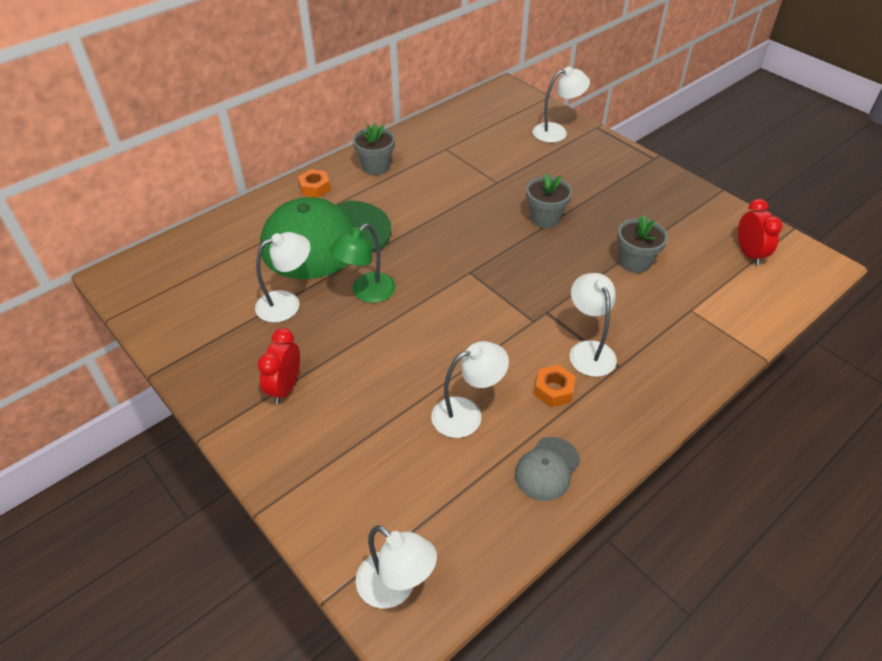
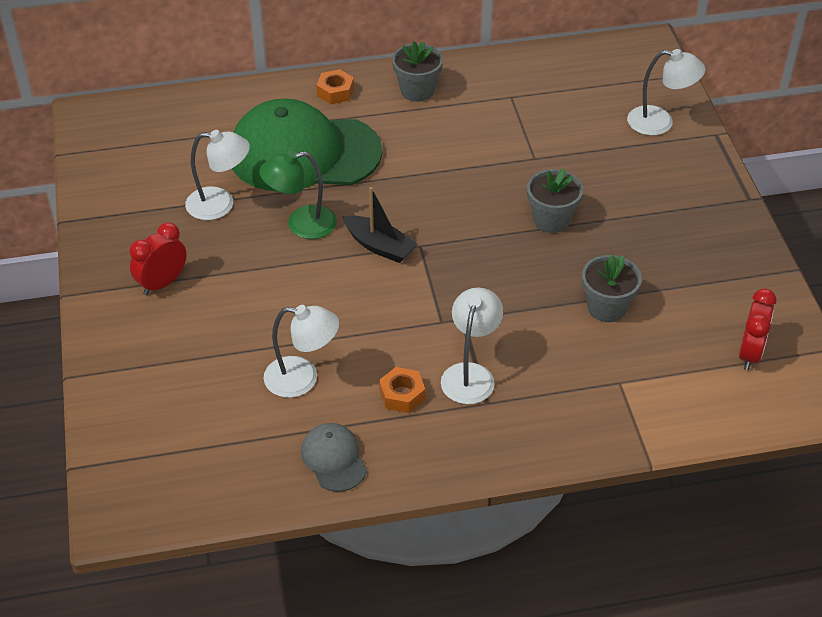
camera: 30 degrees right, 0 degrees up
(395, 588) = (130, 487): white lamp -> none
(440, 284) = (379, 246): none -> black boat
(547, 469) = (334, 459): grey cap -> grey cap turned 90 degrees clockwise

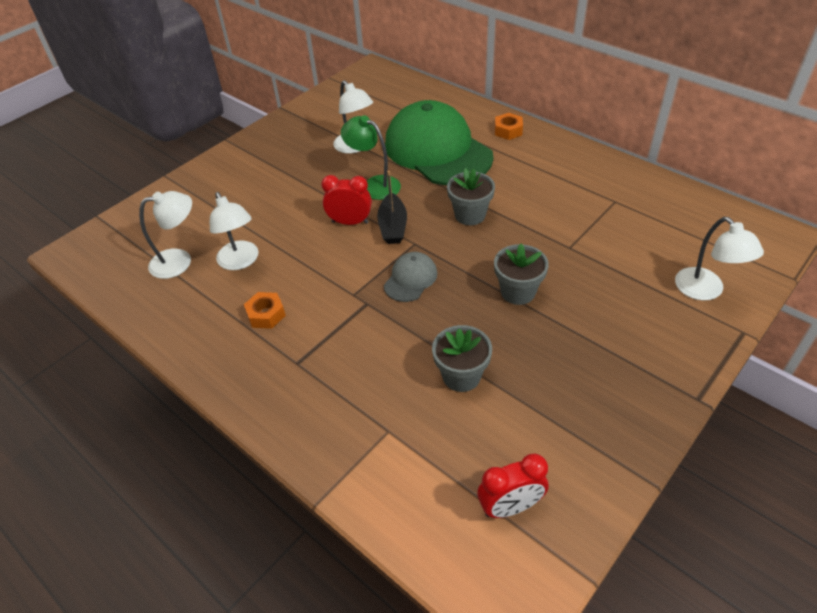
camera: 55 degrees right, 0 degrees up
(162, 283) = (268, 164): red clock -> red clock (350, 222)
(334, 459) = (181, 315): grey cap -> grey cap (410, 279)
(417, 90) = (558, 159): grey flower pot -> grey flower pot (470, 215)
(470, 374) = (316, 338): white lamp -> white lamp (179, 261)

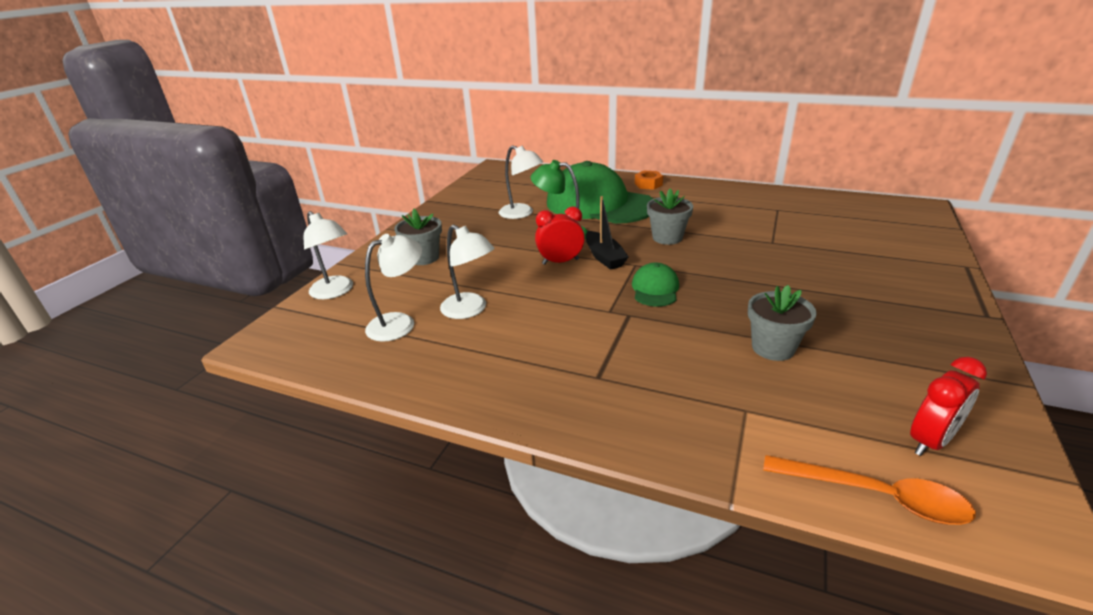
camera: 20 degrees left, 15 degrees down
(266, 314) = (531, 345): orange nut -> none
(410, 279) = (655, 289): grey cap -> green cap
(423, 537) = (876, 496): none -> orange spoon
(518, 292) = (760, 278): grey flower pot -> grey flower pot (424, 258)
(705, 291) = (908, 247): white lamp -> white lamp (335, 292)

